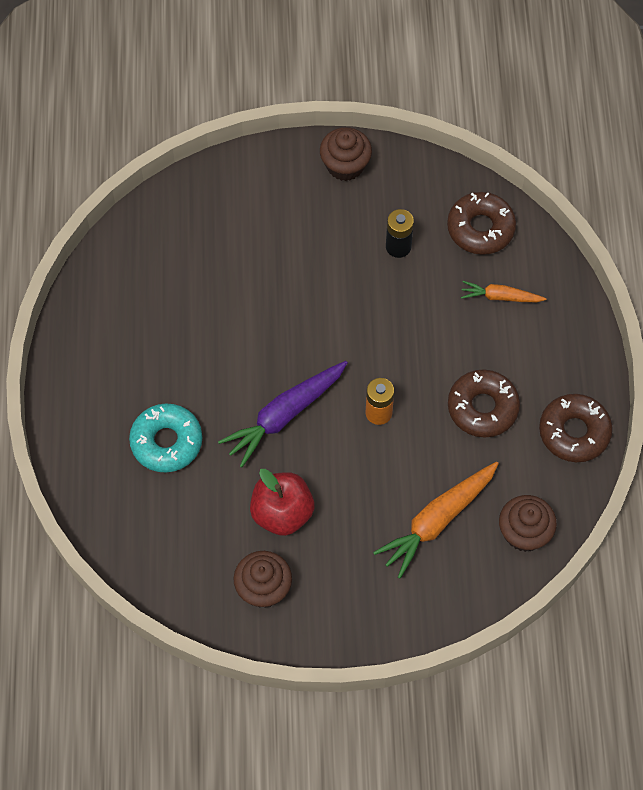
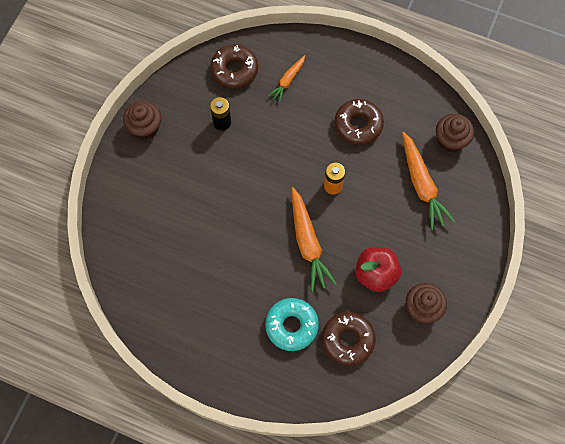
camera: 65 degrees left, 5 degrees up
(284, 415) = (308, 243): purple carrot -> orange carrot
(574, 432) = (398, 83): brown donut -> brown donut (348, 340)

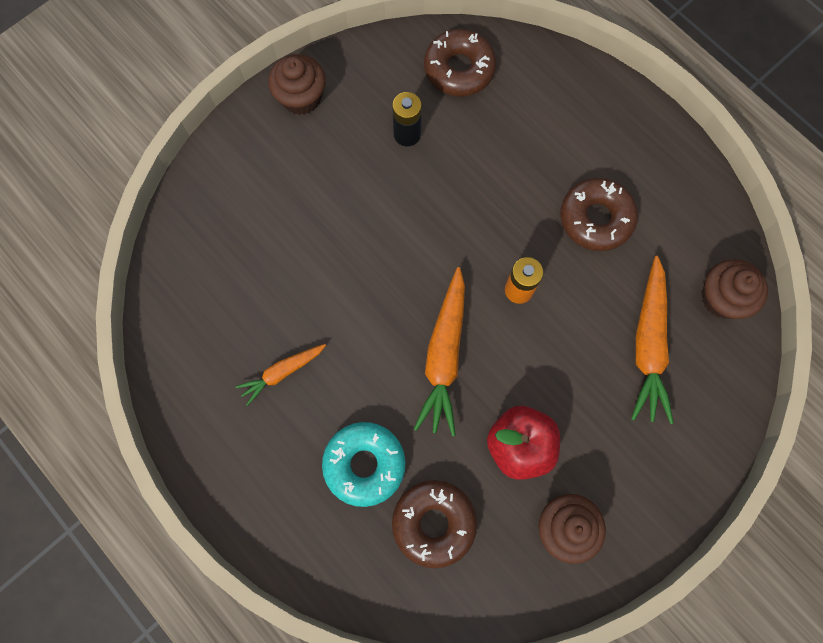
camera: 25 degrees right, 5 degrees up
(288, 81) = (526, 114): orange carrot -> orange carrot (282, 373)

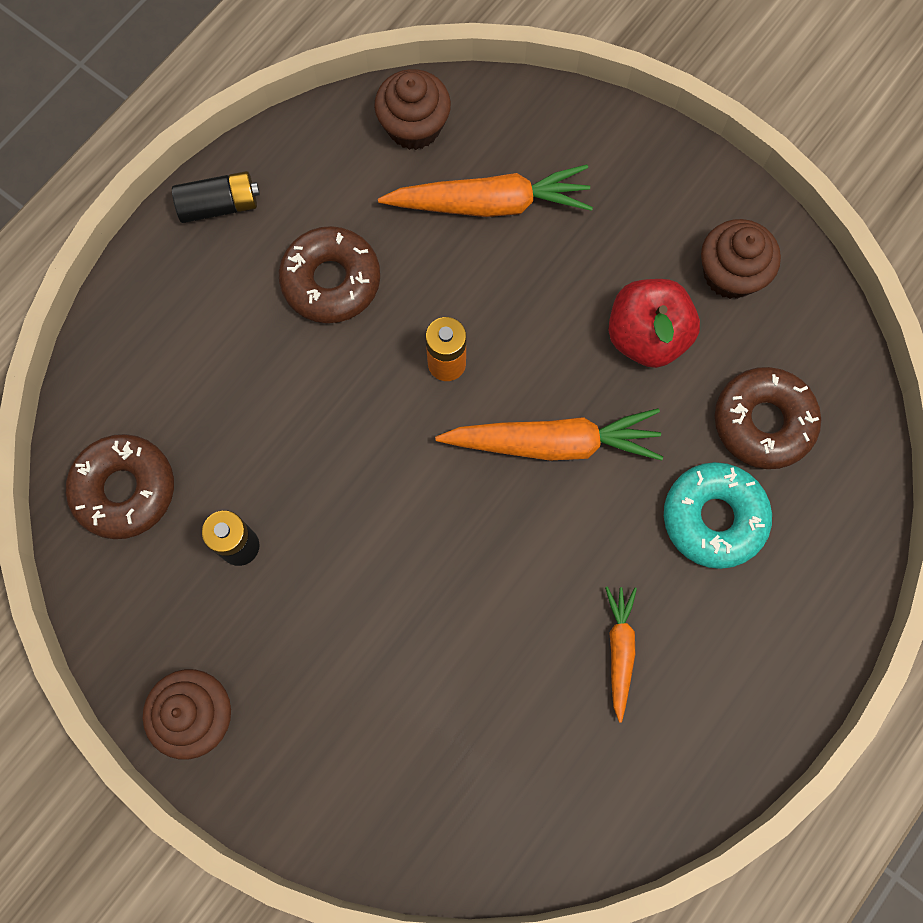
camera: 100 degrees left, 0 degrees up
(282, 373) = (619, 650): orange carrot -> orange carrot turned 135 degrees counterclockwise
(666, 150) = (219, 205): none -> black battery

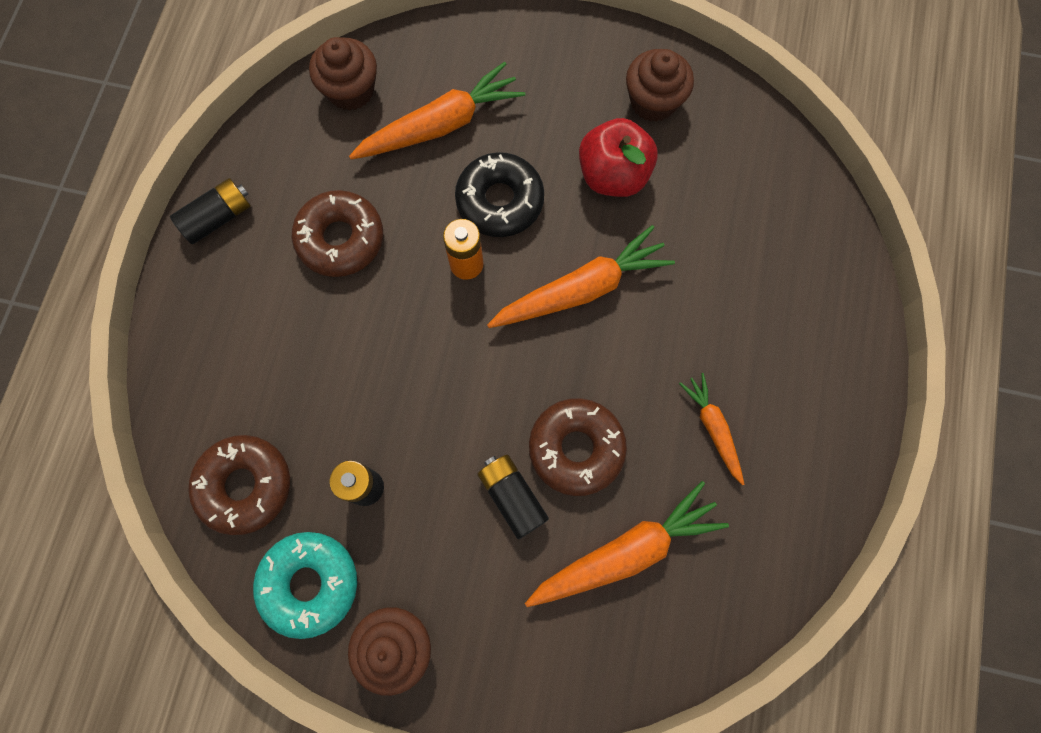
camera: 25 degrees left, 0 degrees up
(379, 623) = (512, 497): none -> black battery
(468, 732) = (626, 551): none -> orange carrot
(513, 311) = (500, 201): none -> black donut
(713, 518) = (733, 292): turquoise donut -> turquoise donut (309, 583)
(763, 422) = (733, 202): brown donut -> brown donut (576, 448)

